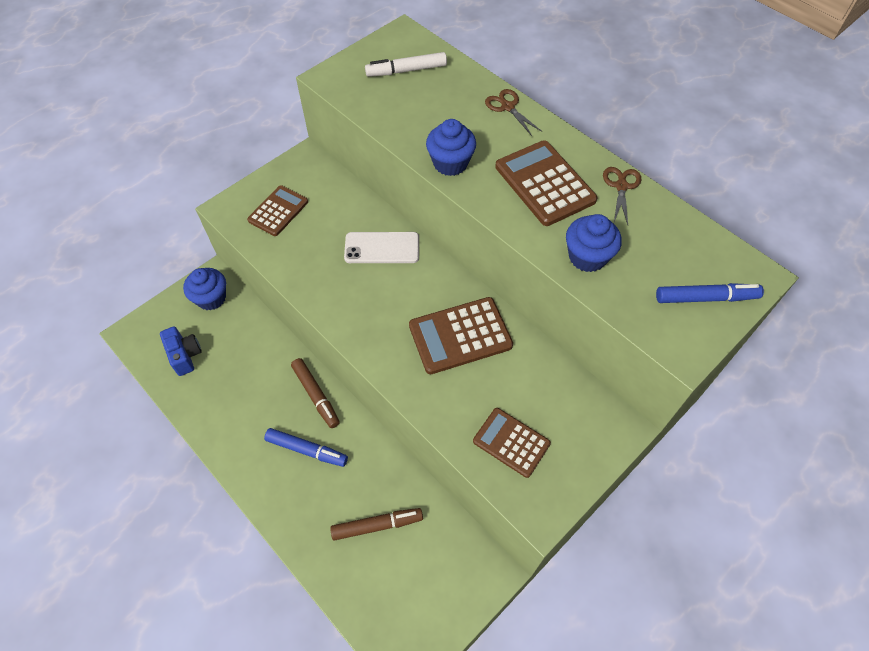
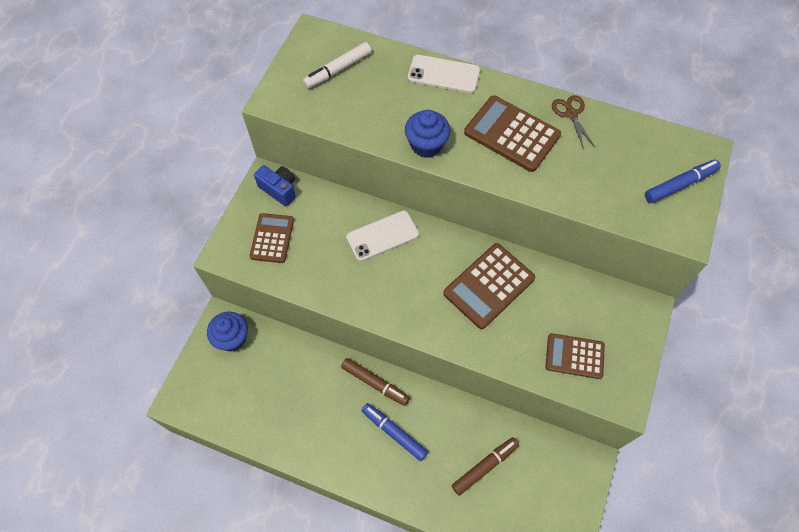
camera: 25 degrees left, 5 degrees up
(185, 355) = (240, 400): blue camera -> blue camera (279, 190)
(307, 450) = (394, 432): blue marker -> blue marker turned 135 degrees counterclockwise
(507, 107) = (443, 74): brown scissors -> white phone
(587, 257) = (578, 186): blue cupcake -> none

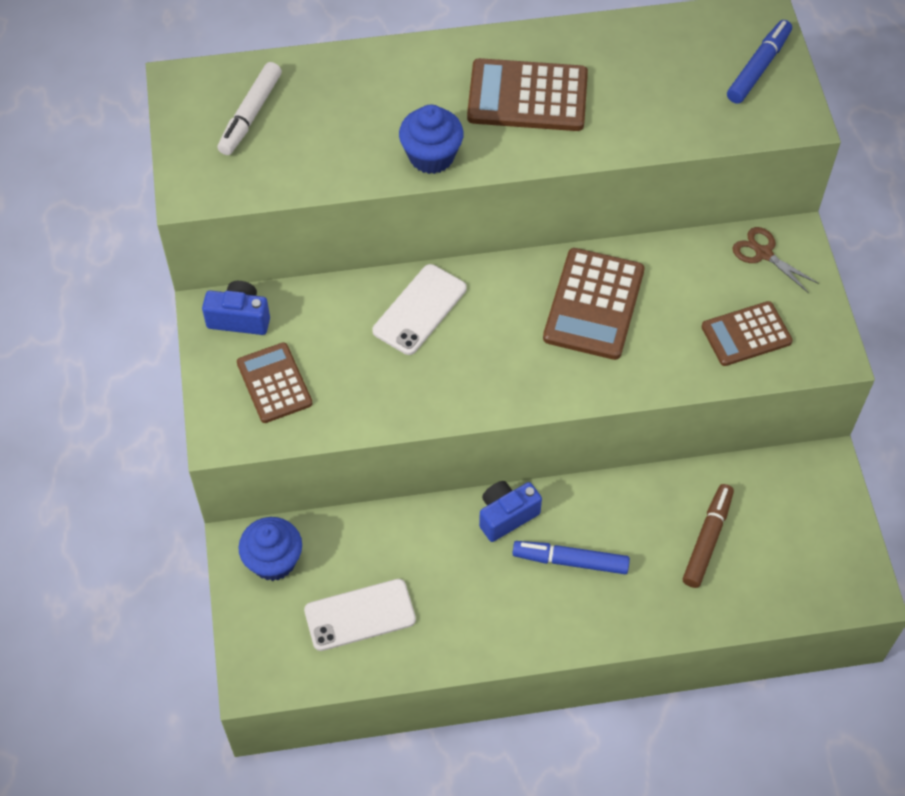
camera: 30 degrees left, 5 degrees down
(375, 383) = (506, 516): brown marker -> blue camera
(443, 74) = (393, 61): white phone -> white phone (360, 615)
(571, 114) = (583, 40): brown scissors -> brown scissors (763, 254)

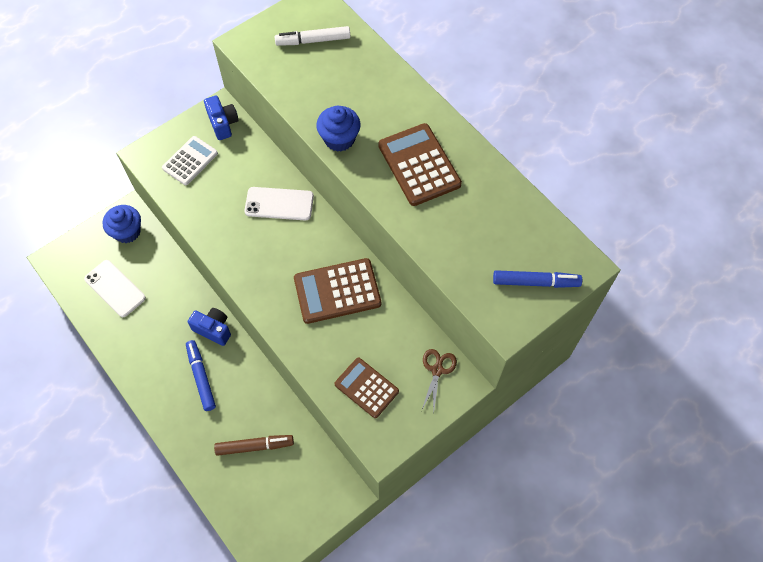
camera: 60 degrees right, 5 degrees up
(274, 383) = (190, 161): brown calculator -> white calculator

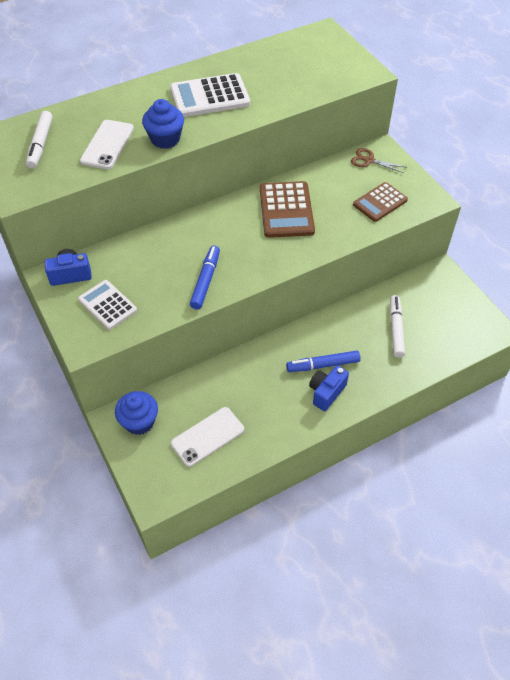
camera: 80 degrees left, 10 degrees down
(213, 329) = (274, 351): blue camera -> blue camera (326, 392)
(254, 446) = (396, 329): brown marker -> white marker
(279, 204) = (183, 240): white phone -> white phone (107, 145)
(419, 165) = (210, 96): brown calculator -> white calculator
(535, 282) = (335, 54): blue marker -> blue marker (205, 281)

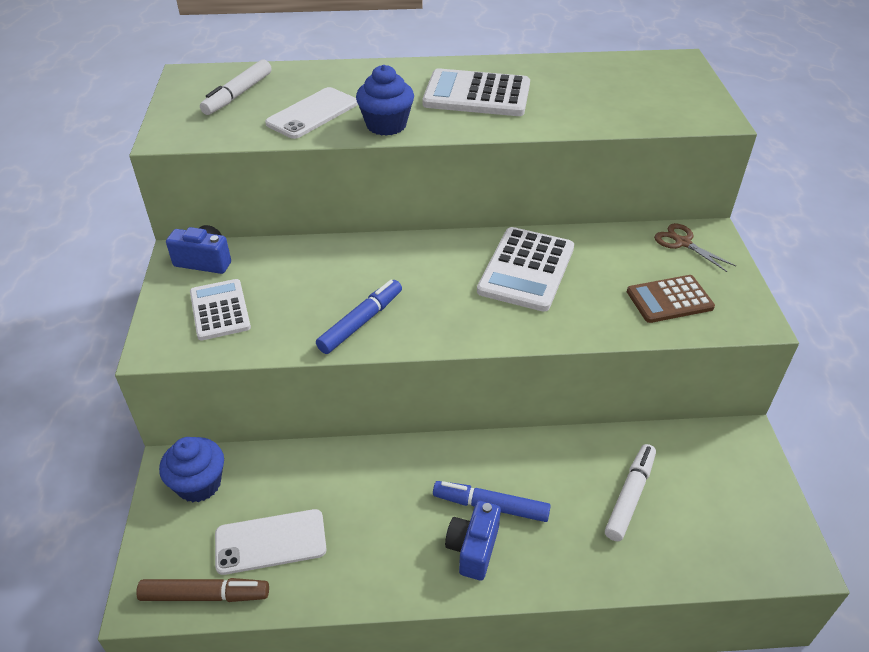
camera: 25 degrees right, 10 degrees down
(189, 481) = (205, 595): none -> brown marker
(286, 210) = (526, 269): brown calculator -> white calculator
(326, 392) = (473, 549): blue camera -> blue camera turned 45 degrees counterclockwise

